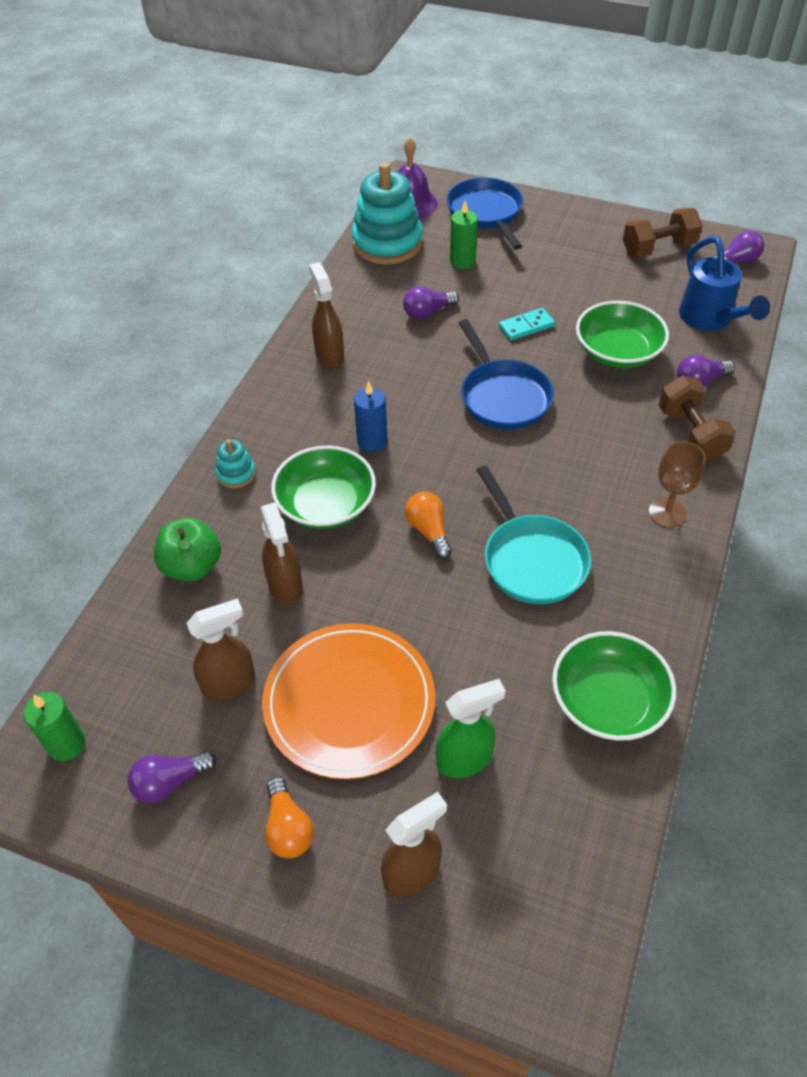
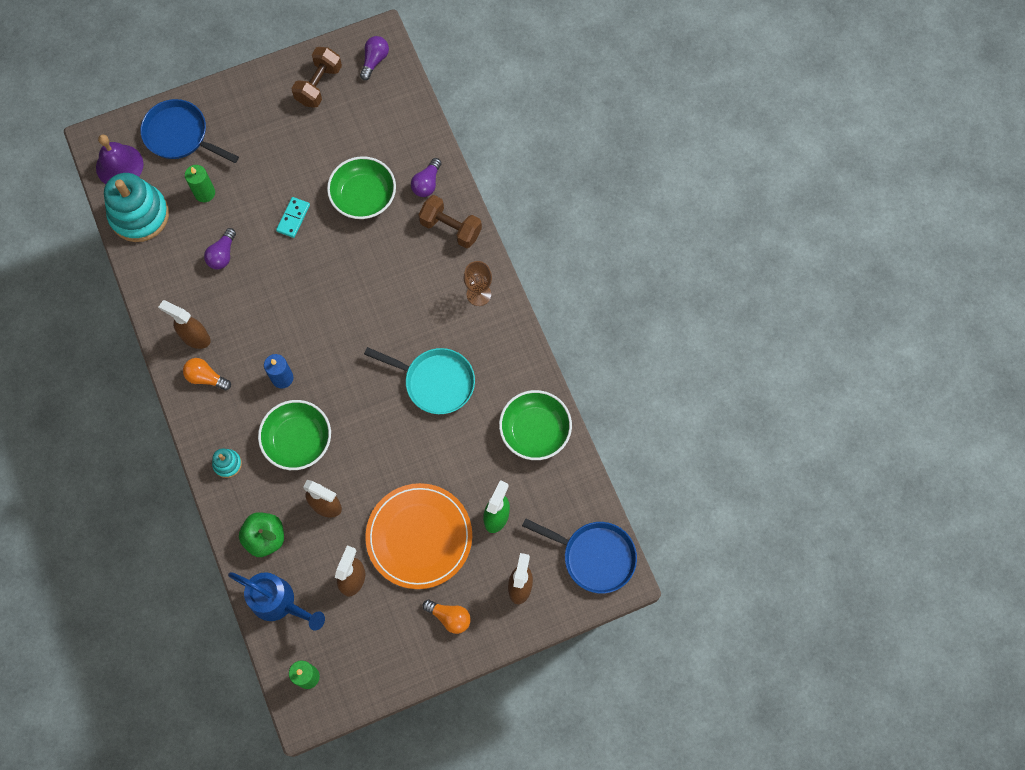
camera: 45 degrees left, 20 degrees up
(170, 782) = (376, 647): purple light bulb -> none
(429, 531) = (368, 409): orange light bulb -> orange light bulb (206, 377)
(502, 396) = (326, 284): blue pan -> blue pan (594, 556)
(710, 320) = (396, 127): blue watering can -> blue watering can (279, 603)

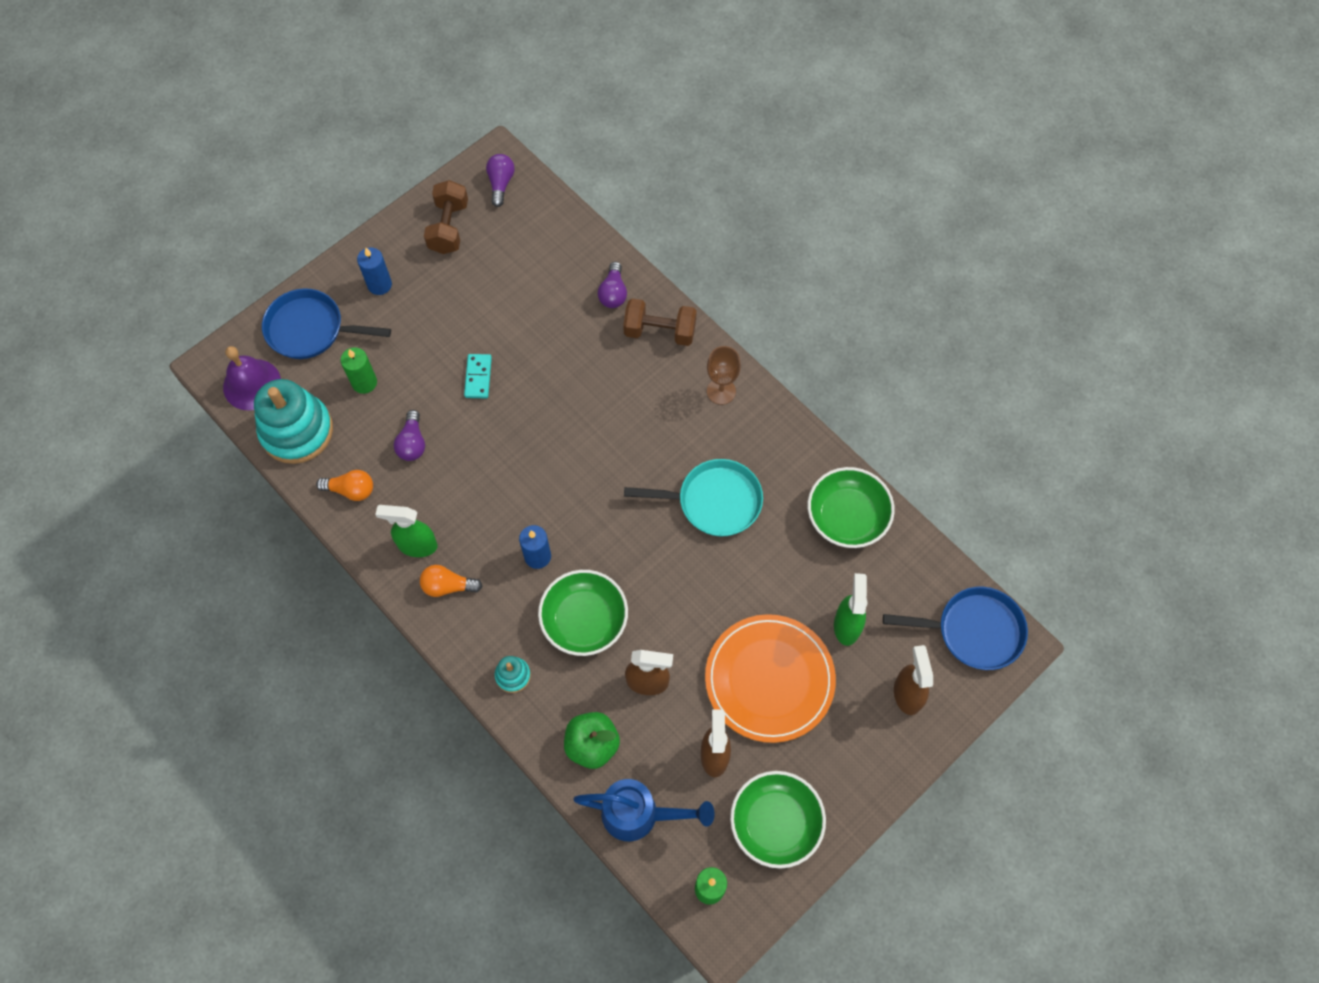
camera: 20 degrees left, 5 degrees down
(195, 337) = (417, 545): brown spray bottle -> green spray bottle
(246, 115) = (379, 284): none -> blue candle
(363, 196) = (548, 329): green bowl -> green bowl (775, 823)
(449, 617) = (843, 758): orange light bulb -> orange light bulb (351, 490)

